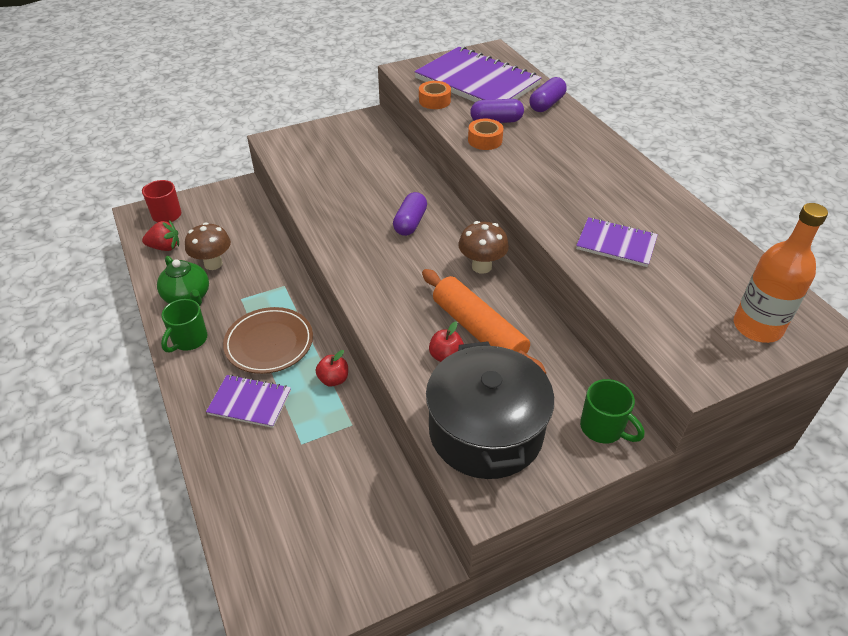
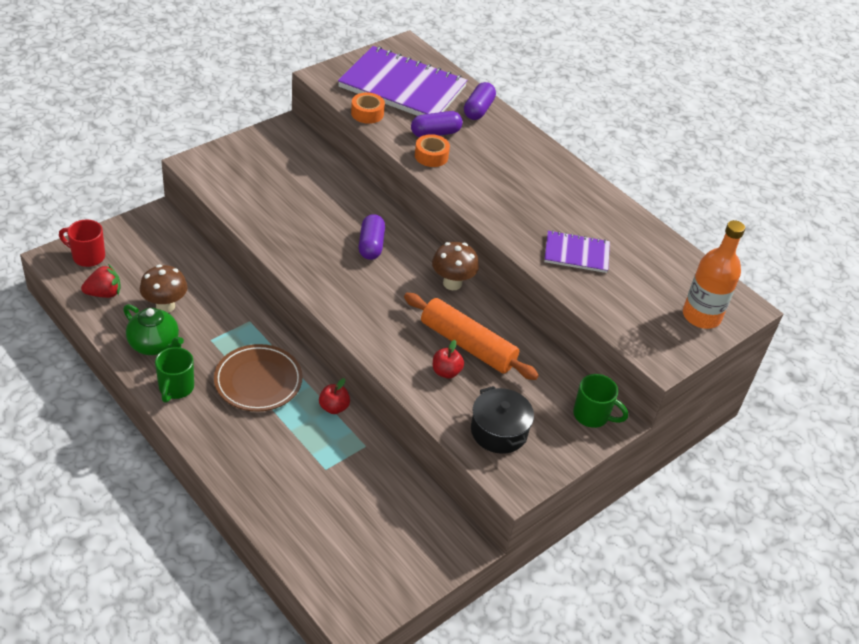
camera: 20 degrees left, 0 degrees up
(250, 402) = (262, 439): purple notebook -> none
(486, 431) = (499, 431): black pot -> black pot, size x0.59

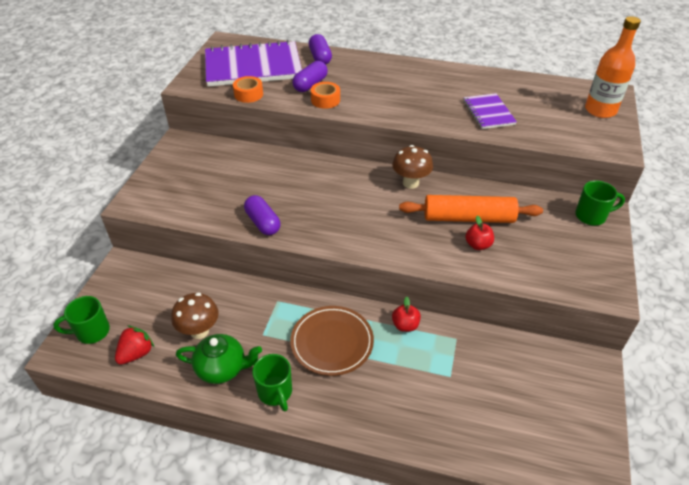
camera: 30 degrees left, 0 degrees up
(87, 256) = (91, 332): red mug -> green mug
(371, 245) = (329, 188): purple capsule -> purple capsule (263, 223)
(499, 431) = (556, 264): black pot -> none
(576, 253) = (488, 112): purple notebook -> purple notebook turned 75 degrees counterclockwise

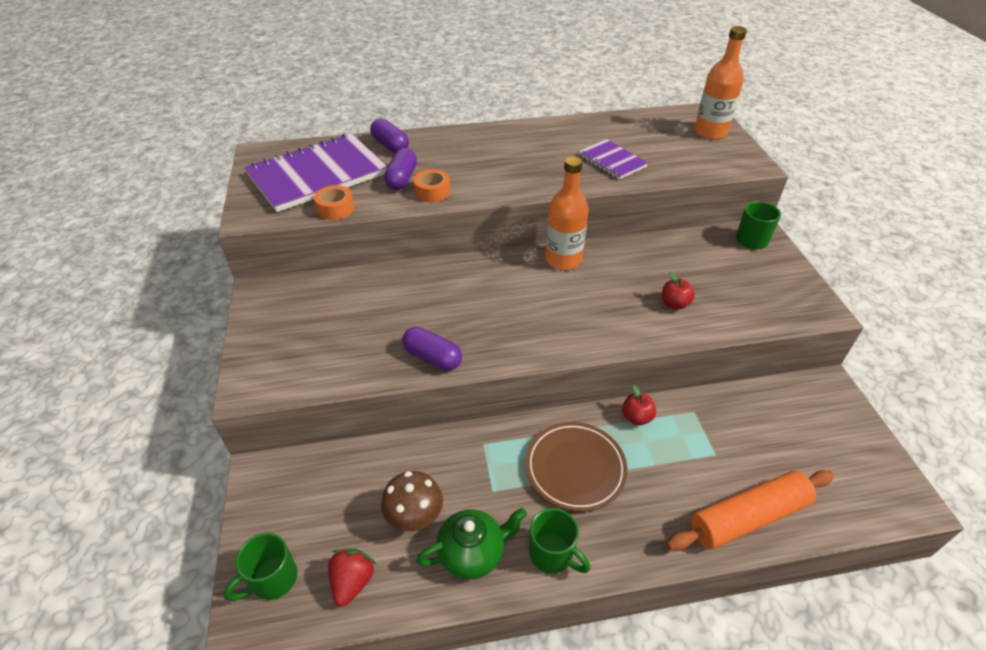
camera: 25 degrees left, 0 degrees up
(410, 183) = (563, 259): brown mushroom -> orange bottle
(468, 218) = (645, 278): orange rolling pin -> orange rolling pin (747, 517)

